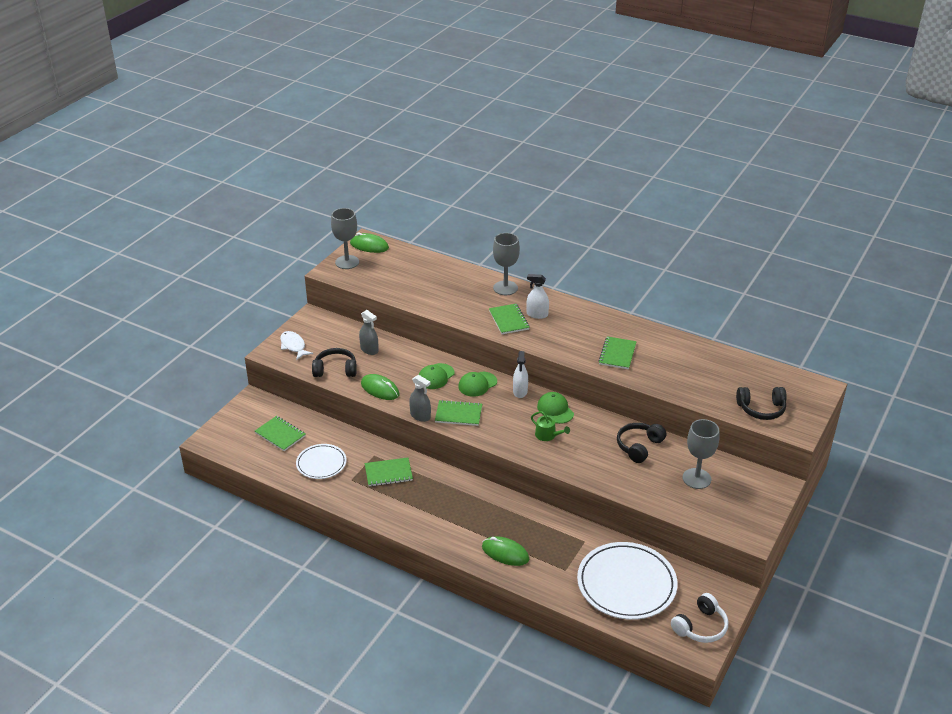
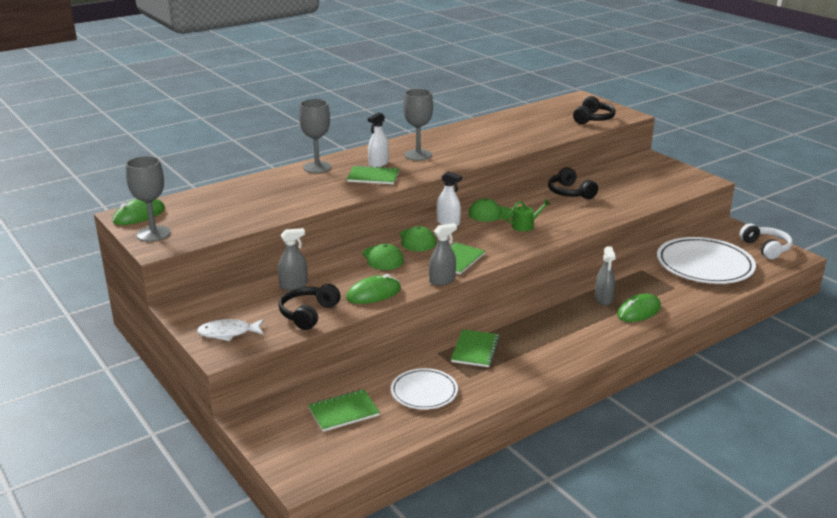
camera: 65 degrees left, 10 degrees down
(512, 527) = (603, 299): none -> grey spray bottle
(617, 354) = (474, 147): green notebook -> none
(696, 478) = (626, 182): grey goblet -> grey goblet (418, 155)

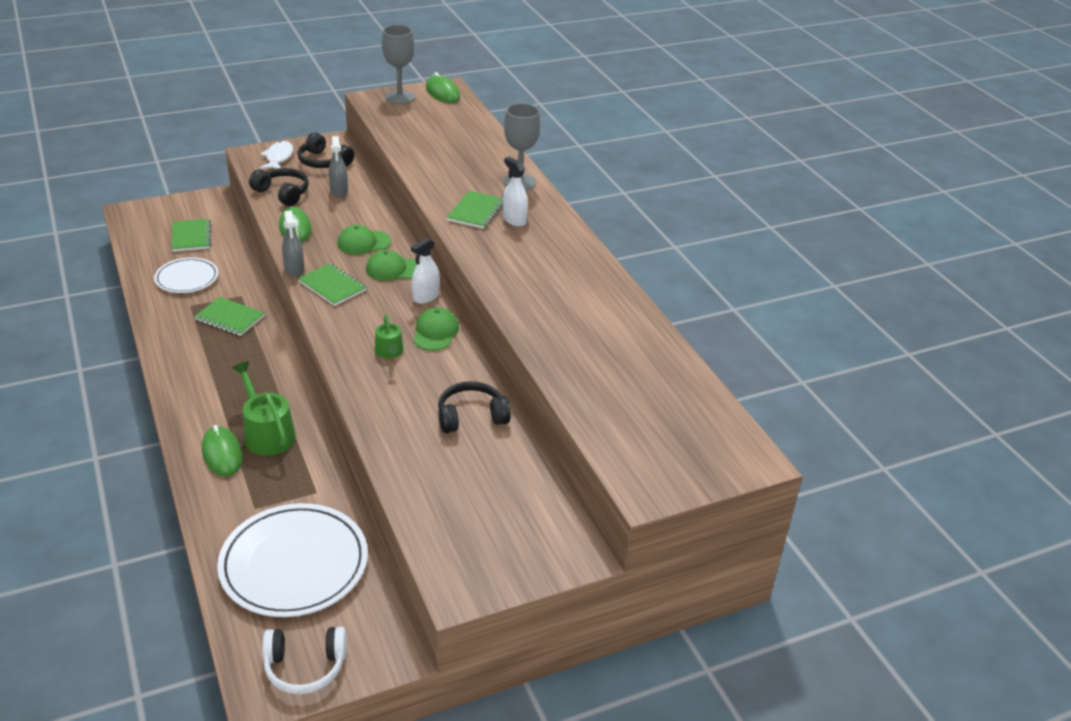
camera: 100 degrees right, 10 degrees up
(418, 155) = (532, 250): grey goblet -> none
(593, 119) = (633, 441): black headphones -> black headphones (323, 162)
(603, 299) = (267, 433): grey spray bottle -> green watering can

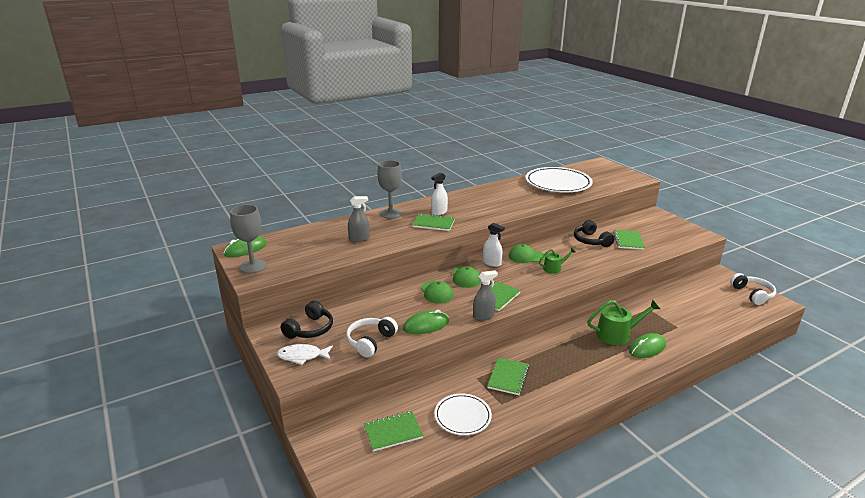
camera: 95 degrees left, 10 degrees down
(267, 433) = (617, 334): green watering can -> green watering can turned 150 degrees counterclockwise
(282, 193) = (370, 341): black headphones -> white headphones
(294, 564) = (701, 307): white plate -> white plate (558, 183)
(339, 191) = (362, 313): grey spray bottle -> grey spray bottle (359, 239)
(460, 465) = (628, 241): none -> green notebook

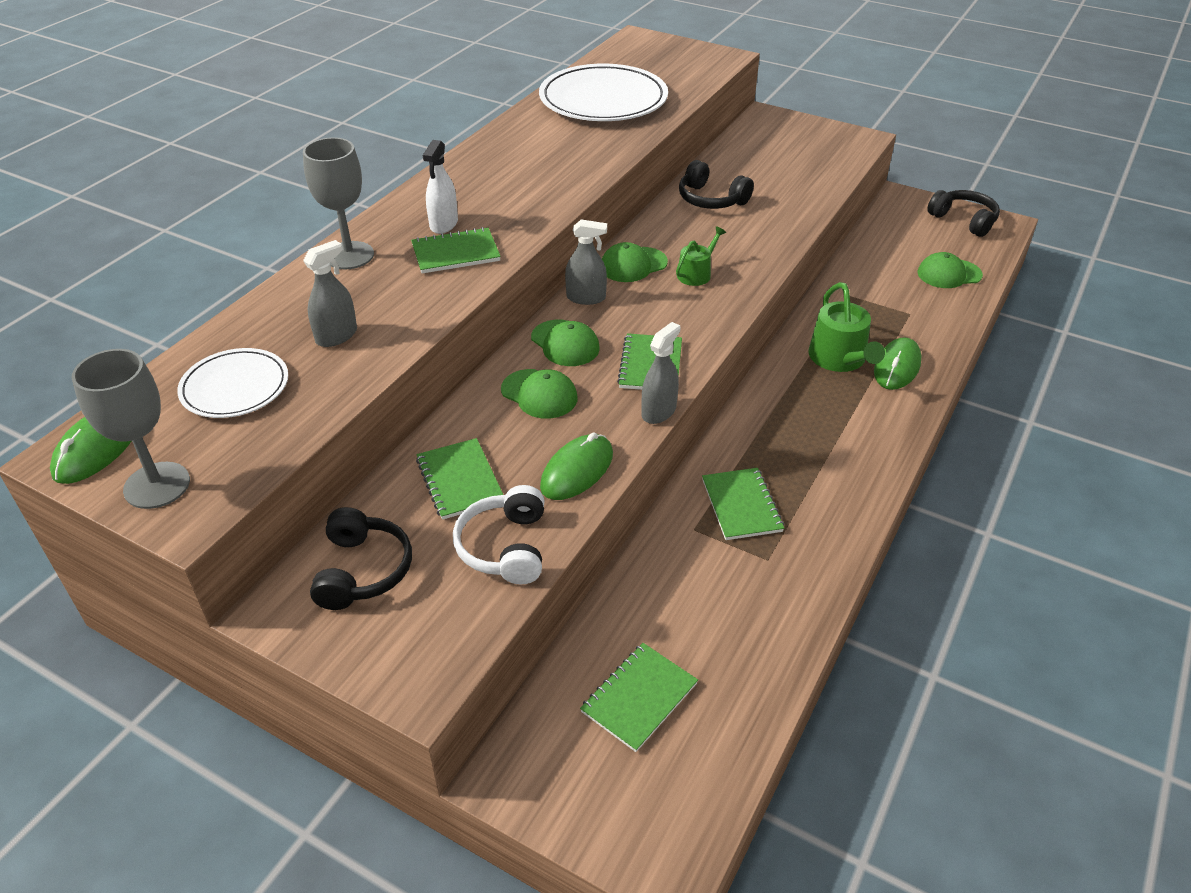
camera: 30 degrees left, 15 degrees up
(302, 356) = (399, 637): white fish -> none
(462, 416) = (727, 611): white plate -> white plate (235, 387)
(492, 263) = (586, 298): white spray bottle -> grey spray bottle
(617, 334) = (840, 359): green watering can -> green watering can turned 120 degrees clockwise
(628, 241) = (766, 182): green notebook -> green notebook (460, 480)
(719, 316) = (949, 274): none -> green cap
(752, 294) = (964, 220): white headphones -> black headphones

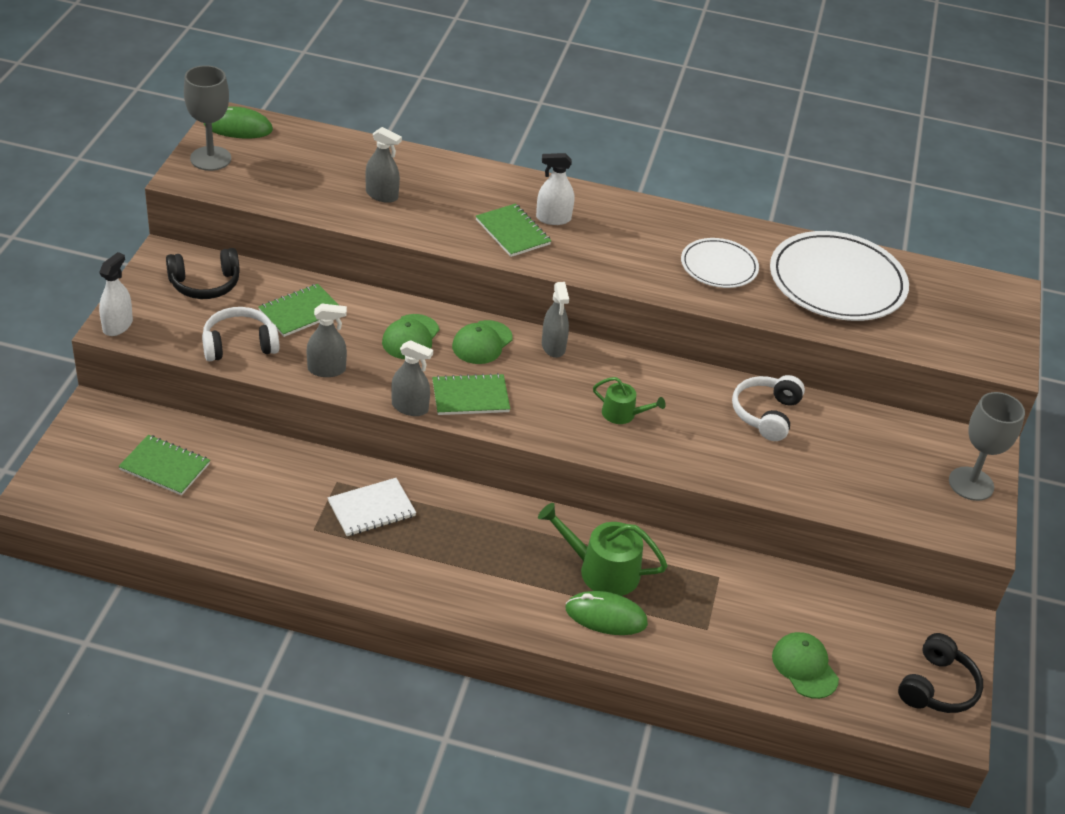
camera: 70 degrees right, 0 degrees up
(235, 387) = (311, 164): white plate -> white plate (719, 266)
(349, 255) = (487, 179): grey goblet -> grey goblet (971, 484)
(418, 682) = (117, 326): none -> white spray bottle
(577, 470) = (326, 369): green mouse -> grey spray bottle
(633, 265) = (618, 370): green cap -> none
(711, 199) = (766, 414): black headphones -> white headphones
(741, 505) = (371, 509): green notebook -> white notebook
(840, 359) = (602, 570): green watering can -> green watering can turned 45 degrees clockwise

